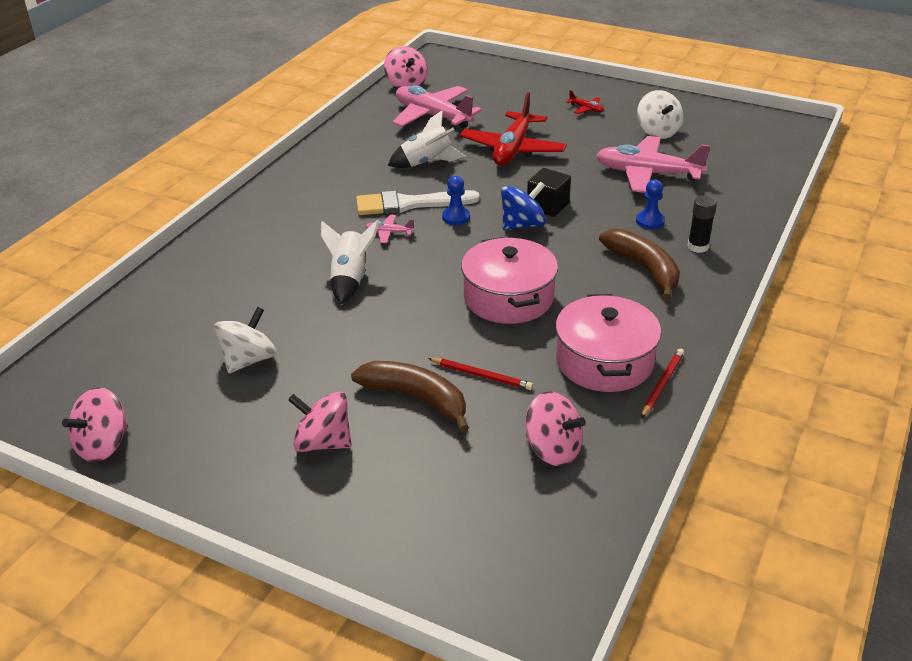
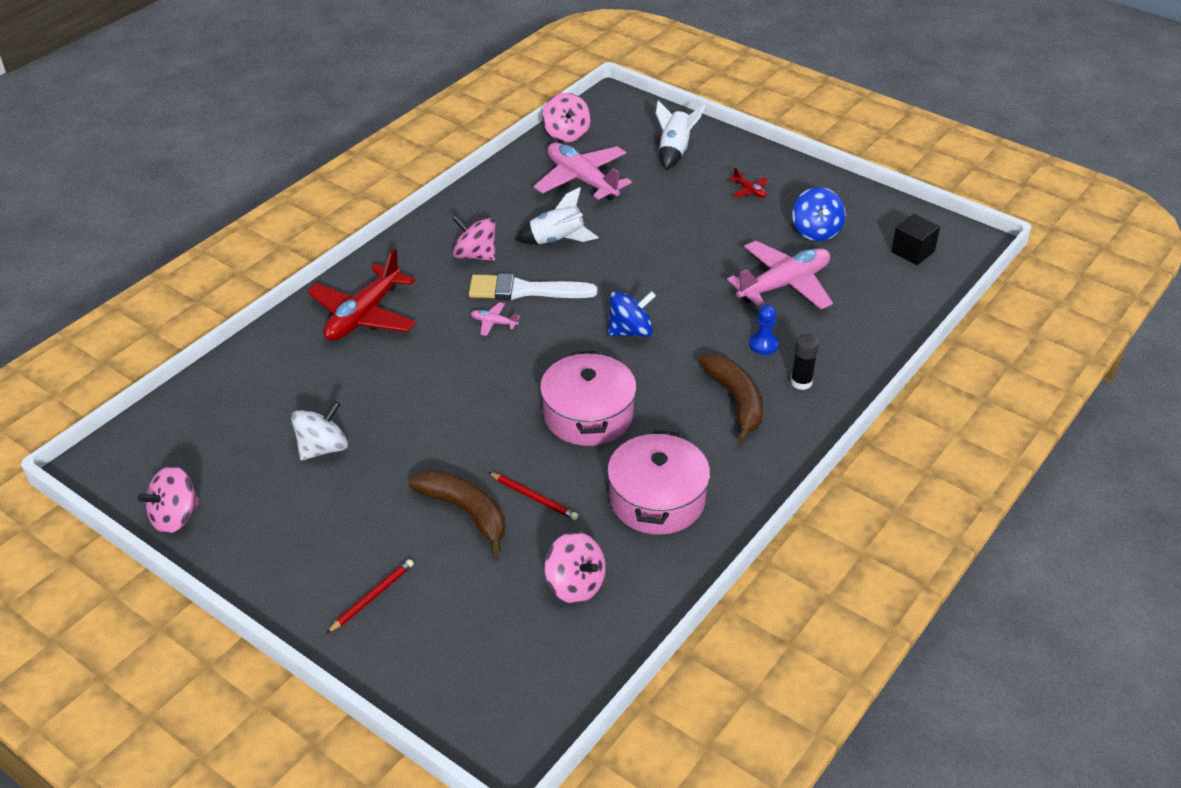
camera: 10 degrees right, 5 degrees up
(323, 442) = (368, 544): pink spinning top -> pink spinning top (475, 255)
(349, 279) = (440, 372): white rocket -> white rocket (674, 151)
(456, 217) = (566, 312): blue pawn -> none
(513, 149) = (652, 234): red plane -> red plane (363, 315)
(548, 206) = (664, 311): black cube -> black cube (912, 252)
(647, 174) = (784, 285): pink plane -> pink plane turned 120 degrees clockwise
(658, 132) = (816, 231): white spinning top -> blue spinning top
(662, 384) = (703, 533): red pencil -> red pencil (372, 597)

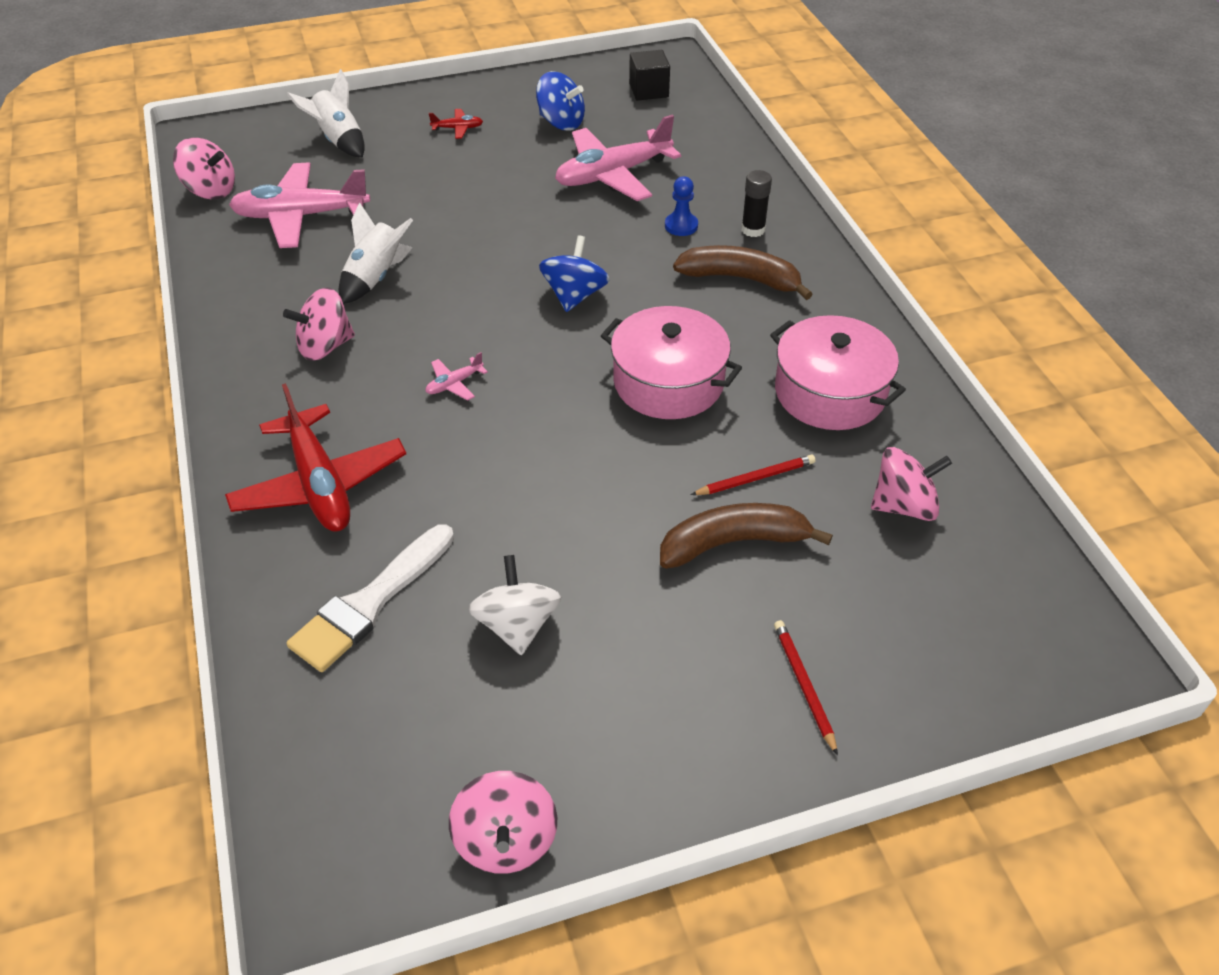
camera: 55 degrees left, 5 degrees up
(524, 290) = (428, 337): white brush -> white brush (369, 603)
(784, 285) = (613, 175): pink plane -> pink plane turned 120 degrees counterclockwise

